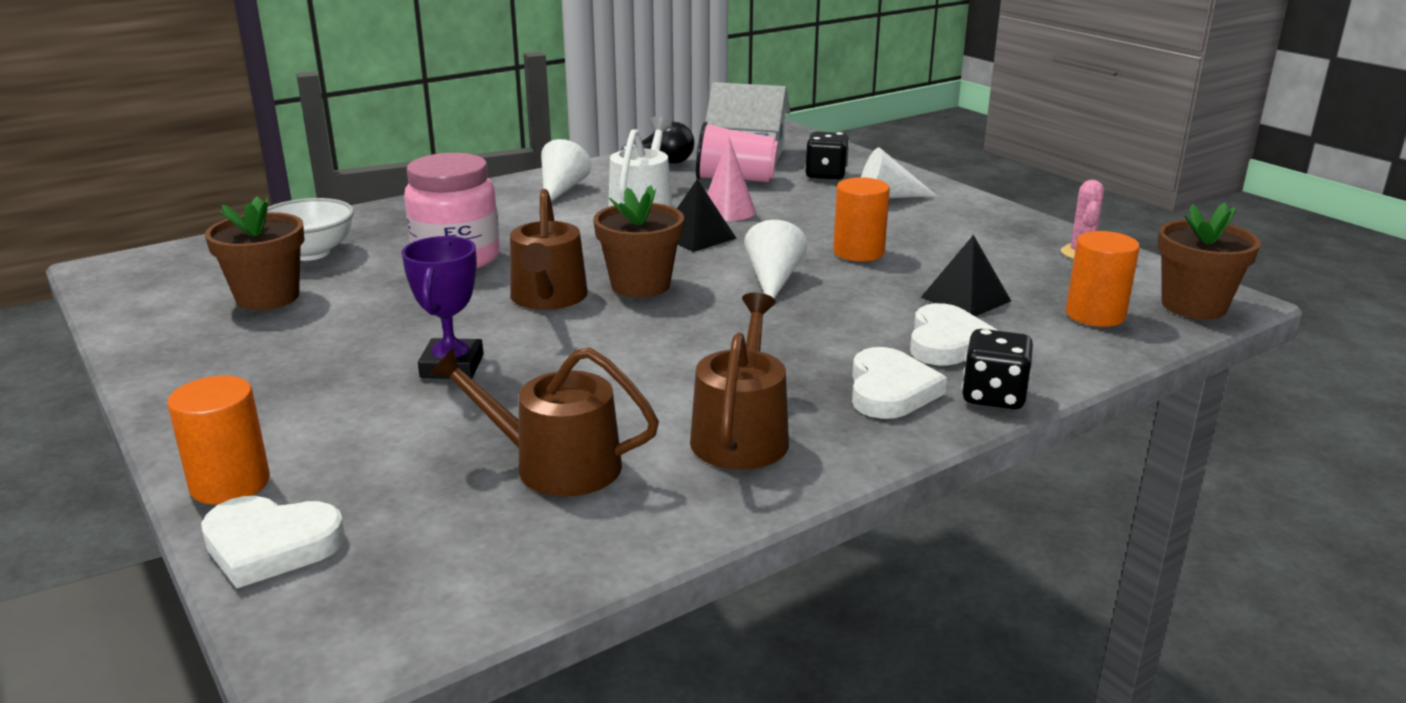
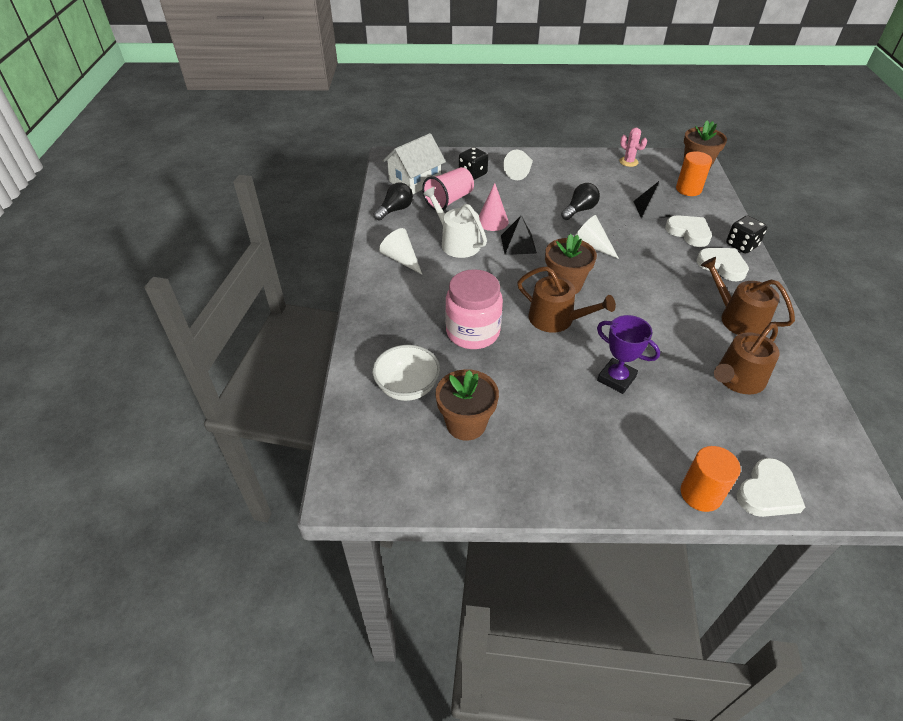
camera: 55 degrees left, 20 degrees up
(858, 252) = (579, 210): orange cylinder -> black light bulb

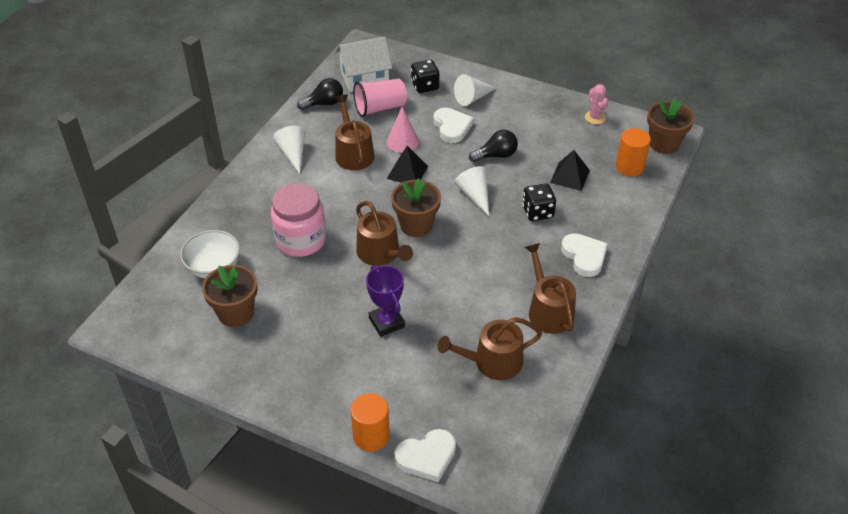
camera: 25 degrees right, 0 degrees up
(456, 242) = (353, 153): white watering can -> brown watering can
(689, 233) = (584, 213): white heart -> white heart (452, 127)
(741, 245) = (625, 243): black dice -> black dice (537, 212)

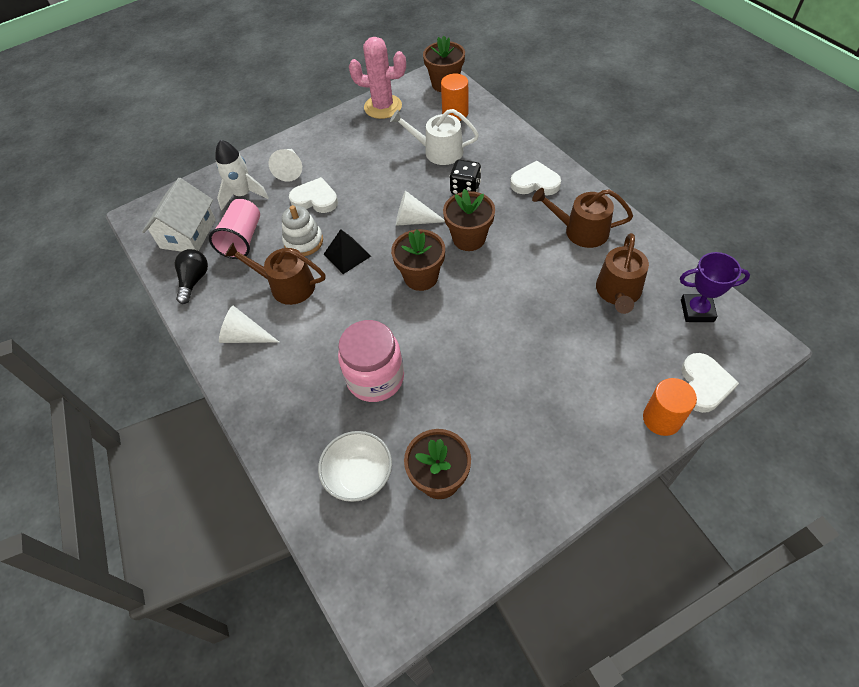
camera: 55 degrees left, 10 degrees up
(381, 254) = (439, 318): brown watering can -> none
(386, 322) = (529, 350): purple trophy -> purple trophy (697, 310)
(402, 141) = (303, 241): pink cone -> white stacking toy
(425, 86) = (243, 194): black dice -> white rocket
(480, 238) = (469, 238): none -> brown flower pot
(496, 155) = (376, 185): black light bulb -> none
(569, 176) = (438, 151): black pyramid -> white watering can
(595, 117) = (383, 107): pink cactus -> pink cactus, size x1.89

